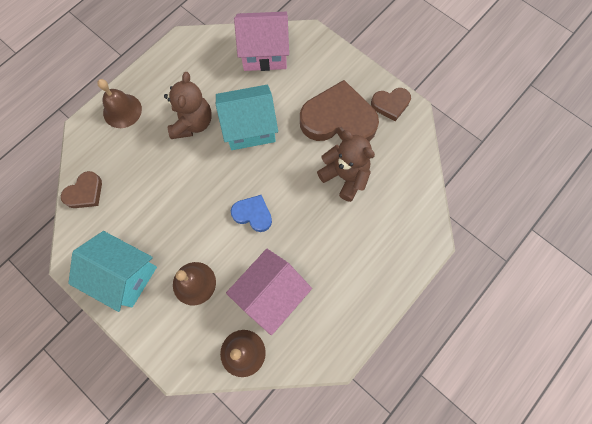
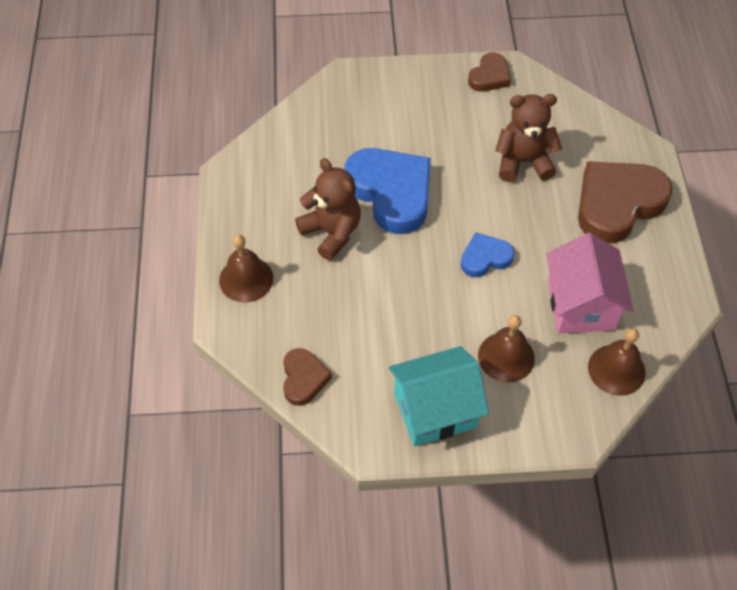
camera: 45 degrees left, 15 degrees down
(250, 128) = (391, 192): turquoise house -> blue heart
(264, 53) = (324, 121): pink house -> none
(338, 119) = (461, 123): brown heart -> brown heart (617, 204)

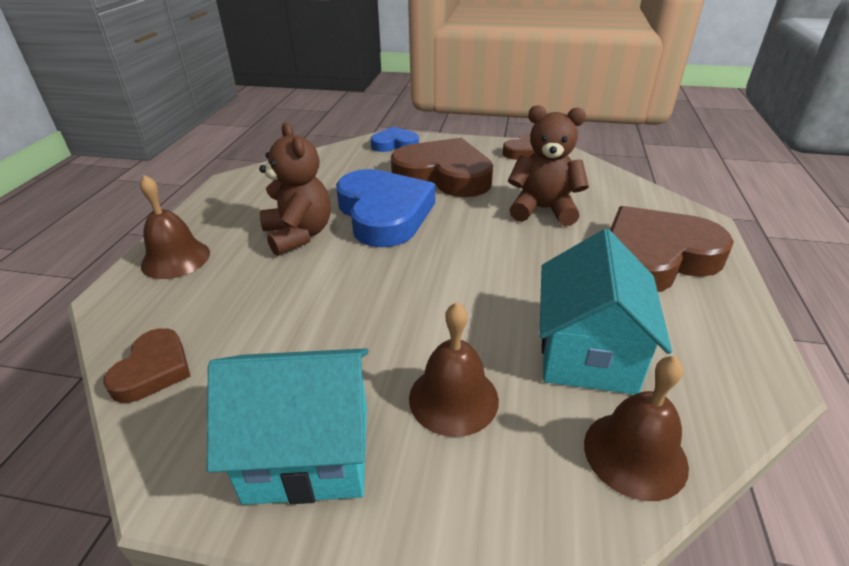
camera: 15 degrees right, 20 degrees down
(424, 128) = (444, 175): none -> brown heart
(485, 258) = (467, 282): blue heart -> blue heart (394, 144)
(581, 304) = (587, 352): pink house -> turquoise house

